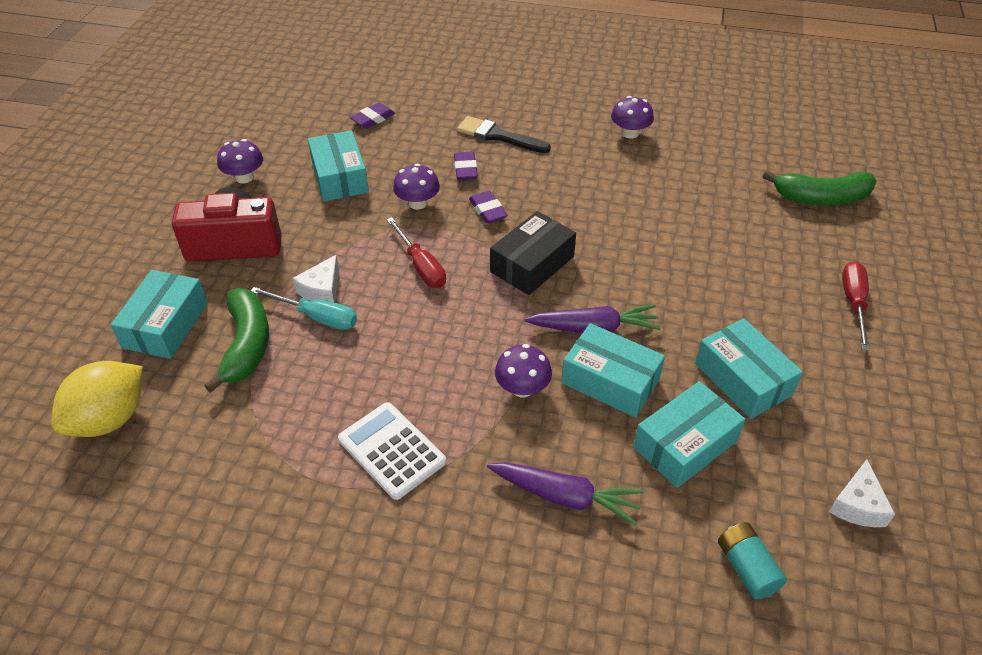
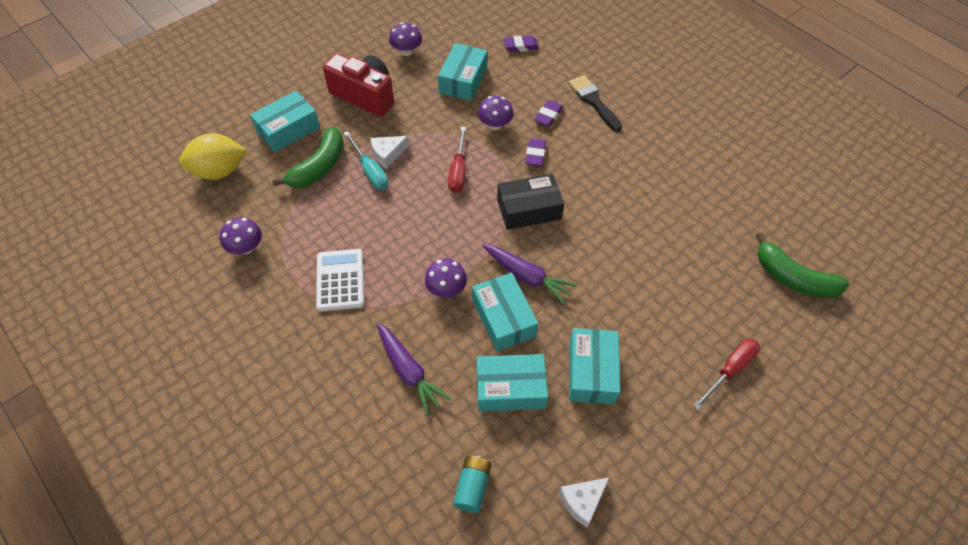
camera: 35 degrees right, 10 degrees up
(630, 133) = (692, 147): purple mushroom -> purple mushroom (246, 247)

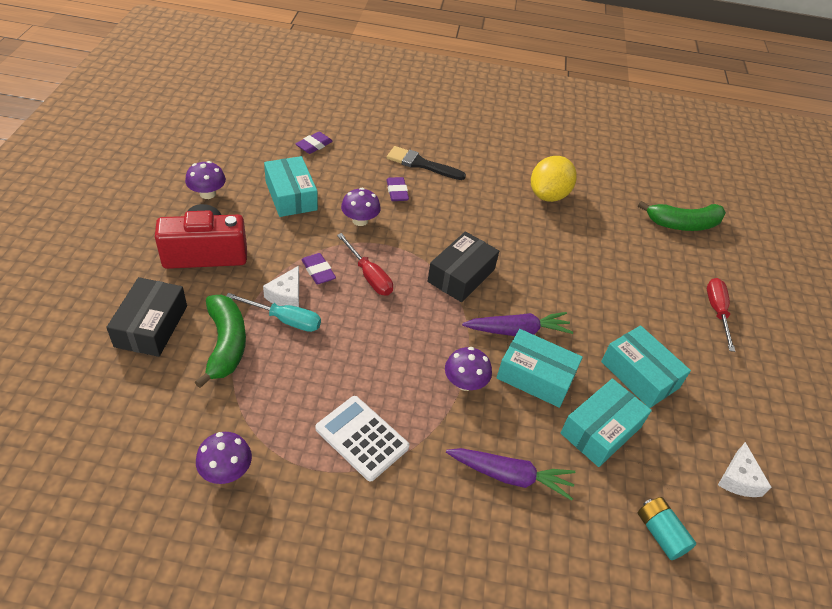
camera: 45 degrees left, 10 degrees down
(219, 171) = (109, 412): yellow lemon -> yellow lemon (548, 195)
(288, 129) = (151, 326): turquoise box -> black box
(535, 154) = (419, 228): purple eraser -> purple eraser (318, 271)

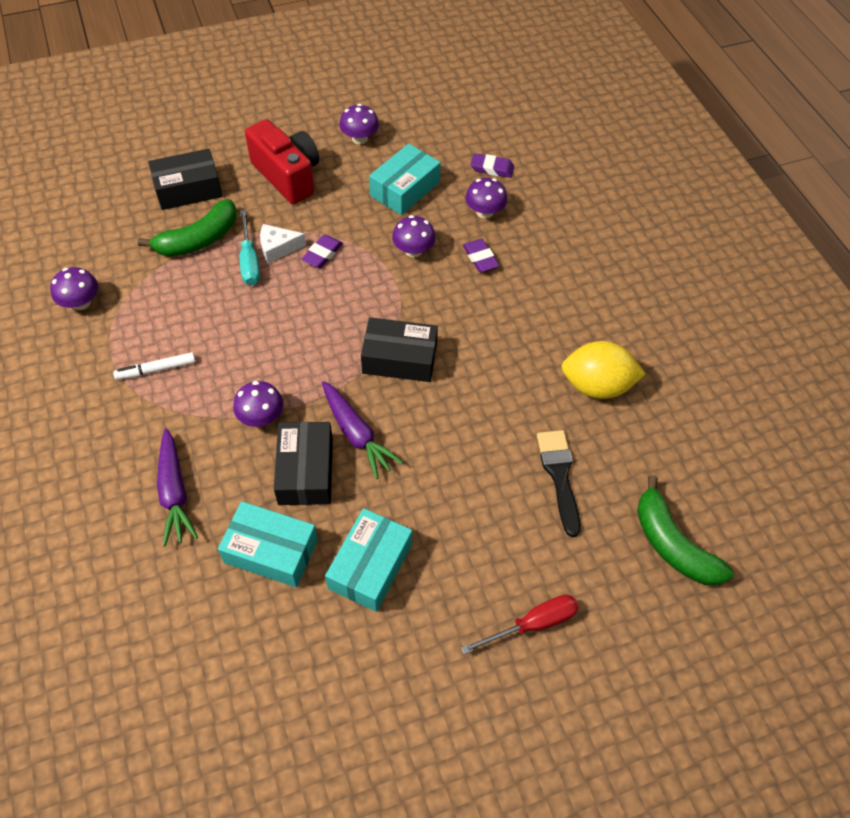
camera: 65 degrees right, 10 degrees up
(354, 169) = (484, 212): none -> purple mushroom
(362, 438) = (156, 369): white calculator -> white marker
(369, 276) = (344, 291): red screwdriver -> none
(397, 192) = (480, 258): purple eraser -> purple eraser turned 75 degrees counterclockwise
(421, 164) = (543, 257): black brush -> black brush (559, 476)
(535, 376) = (305, 471): turquoise box -> black box
(660, 533) = (174, 641): turquoise battery -> none
(739, 479) = (282, 705): white cheese -> none

